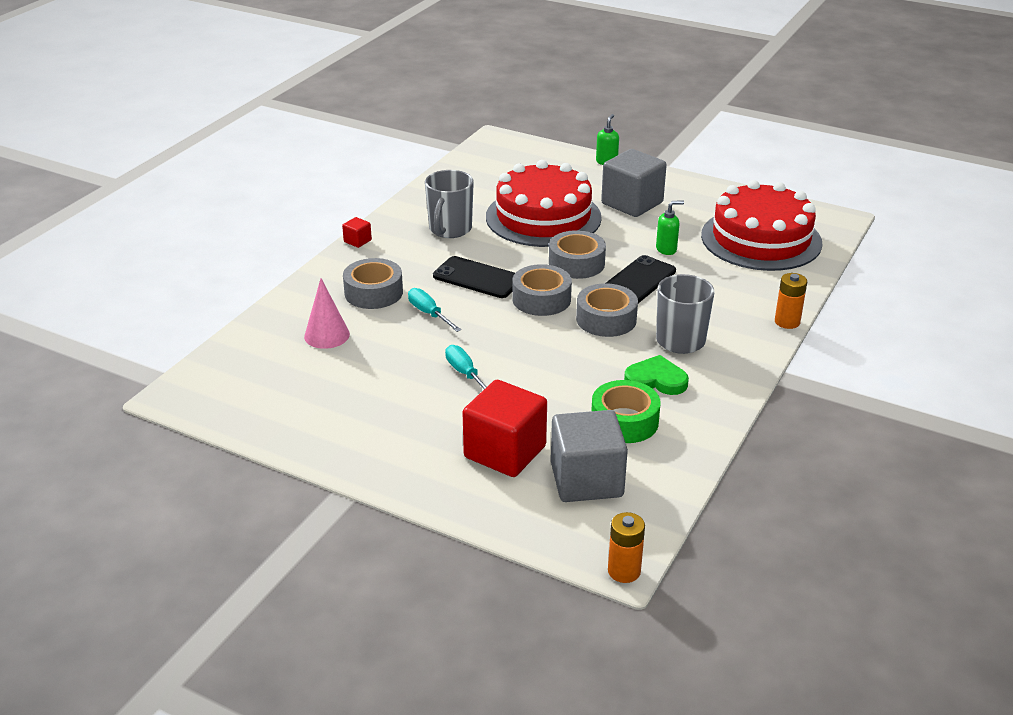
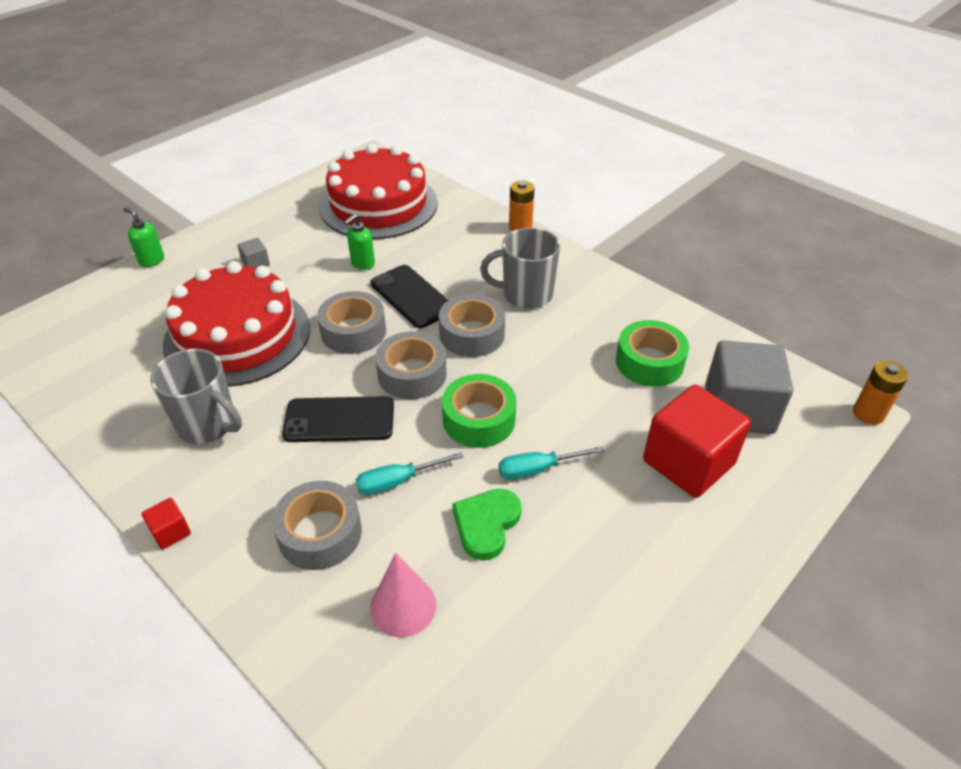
camera: 75 degrees left, 10 degrees up
(477, 278) = (339, 419): black phone -> black phone turned 45 degrees clockwise
(506, 338) = (479, 419): none -> green tape
(632, 203) = (256, 264): grey cube -> grey cube, size x0.42
(656, 380) = (587, 325): green heart -> green heart (486, 524)
(666, 249) = (362, 263): green soap dispenser -> green soap dispenser turned 135 degrees counterclockwise

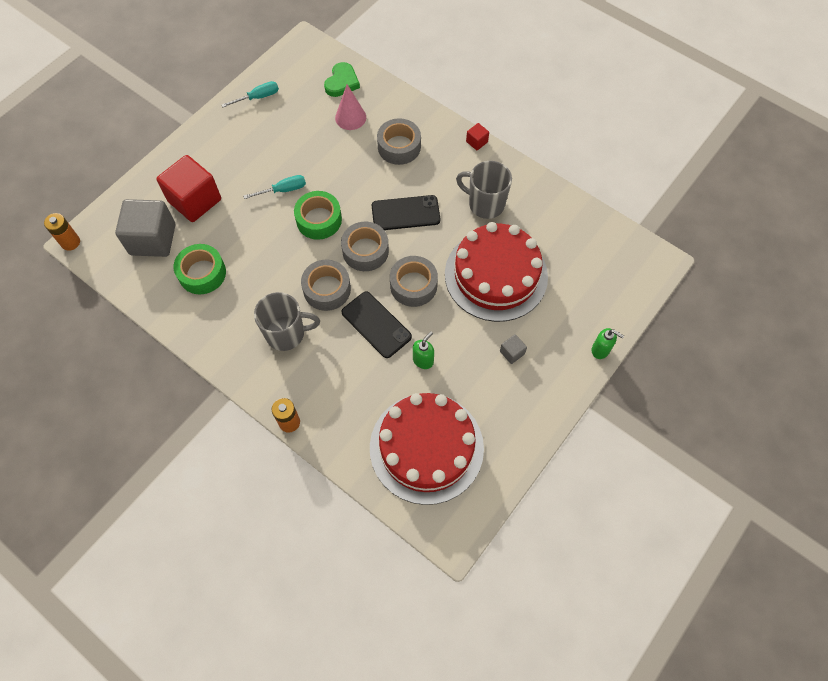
camera: 175 degrees right, 20 degrees up
(397, 481) = (363, 177): turquoise screwdriver -> turquoise screwdriver (258, 97)
(486, 524) = (312, 157): green heart -> green heart (342, 82)

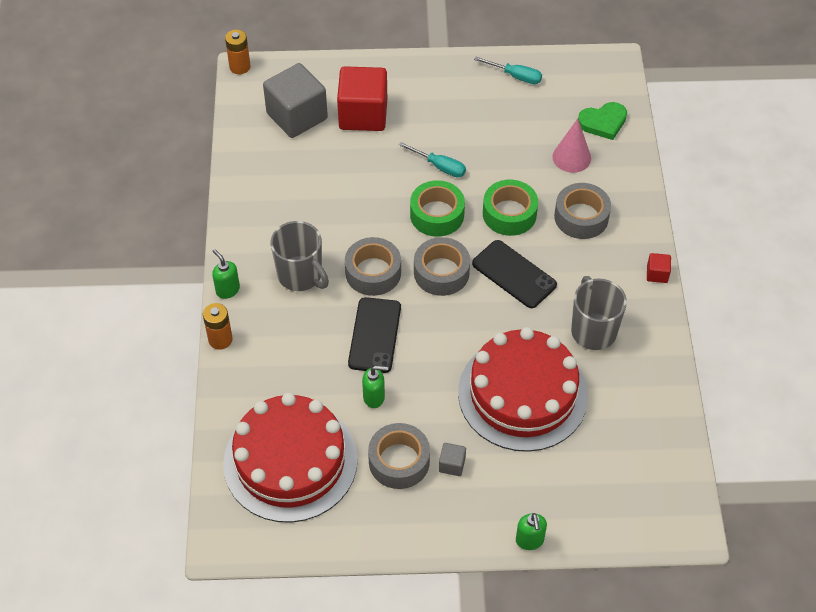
camera: 50 degrees right, 10 degrees down
(202, 273) = (299, 173): green tape -> green tape (509, 214)
(253, 388) = (227, 290): none -> green soap dispenser
(413, 285) = (443, 335): grey tape -> grey tape (399, 461)

